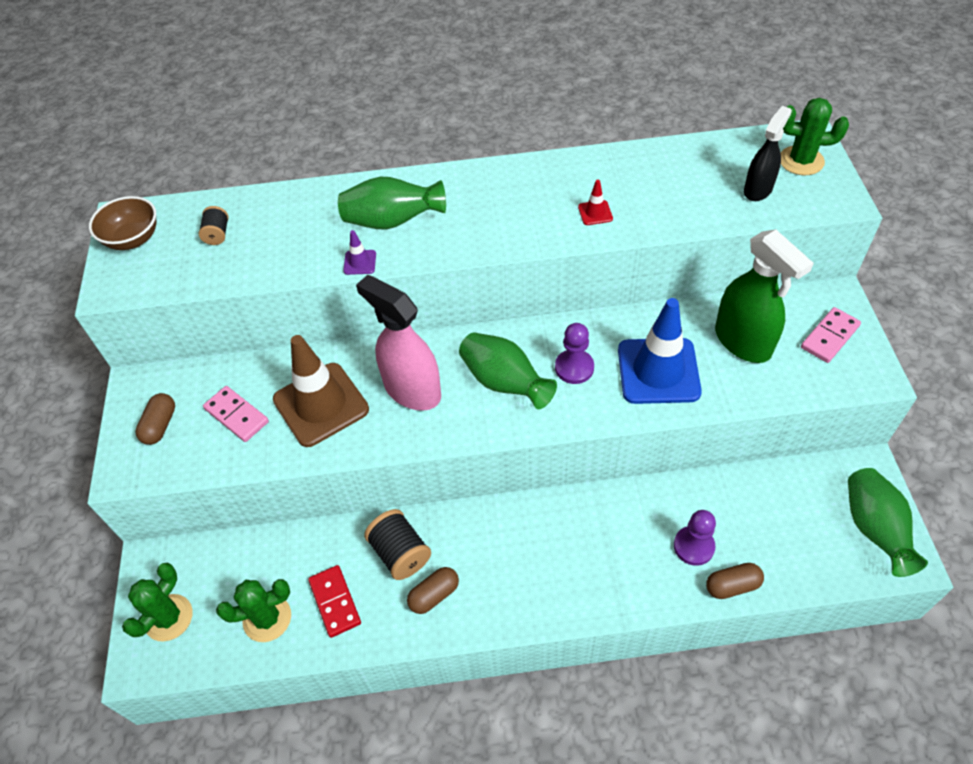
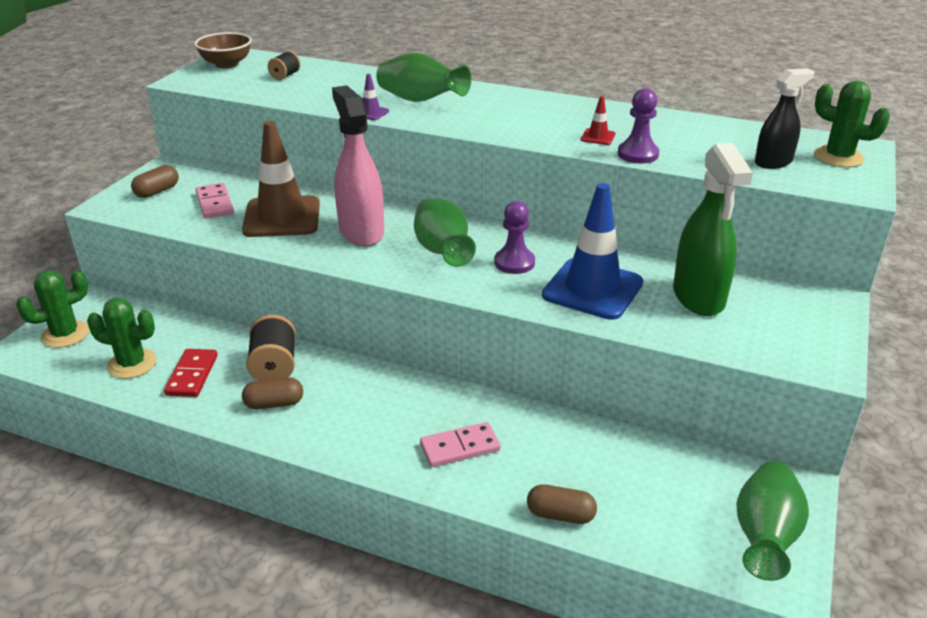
camera: 25 degrees right, 20 degrees down
(693, 546) = (546, 469): purple pawn -> purple pawn (638, 154)
(829, 337) = (798, 323): pink domino -> pink domino (460, 447)

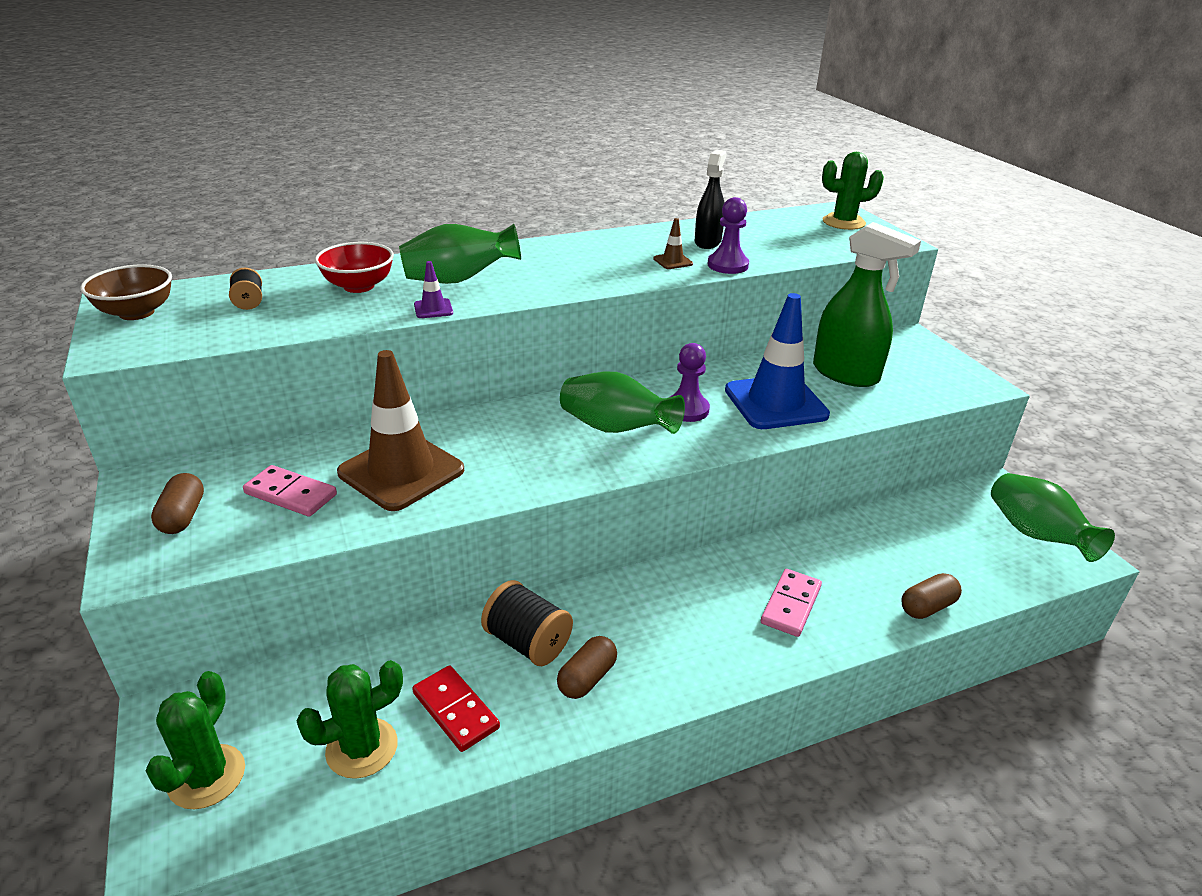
camera: 45 degrees left, 0 degrees up
(356, 85) = (359, 286): none -> red bowl
(361, 232) = (510, 446): pink spray bottle -> none
(598, 137) = (673, 261): red traffic cone -> brown traffic cone
(773, 162) = (817, 239): black spray bottle -> black spray bottle (707, 242)

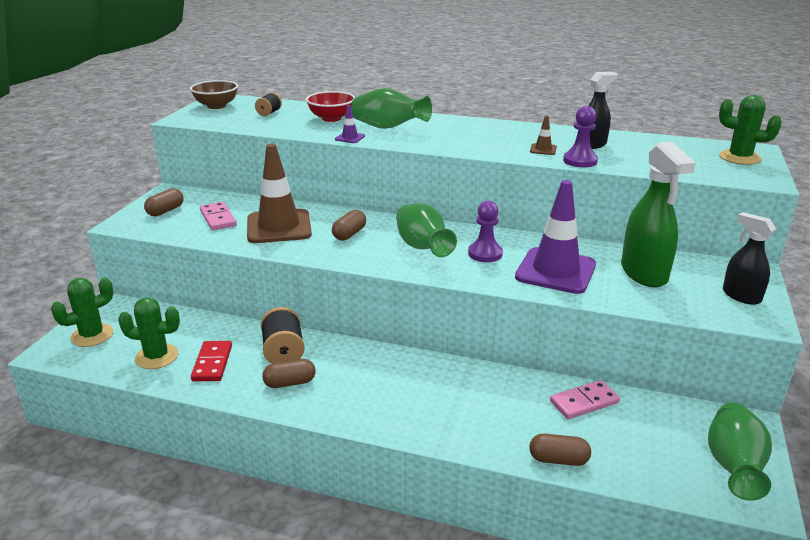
camera: 40 degrees right, 5 degrees down
(508, 445) = (349, 234): none -> brown capsule
(775, 403) = (555, 271): blue traffic cone -> purple traffic cone
(790, 605) = (459, 409): pink domino -> pink domino (584, 402)
(938, 367) = (741, 296): none -> black spray bottle

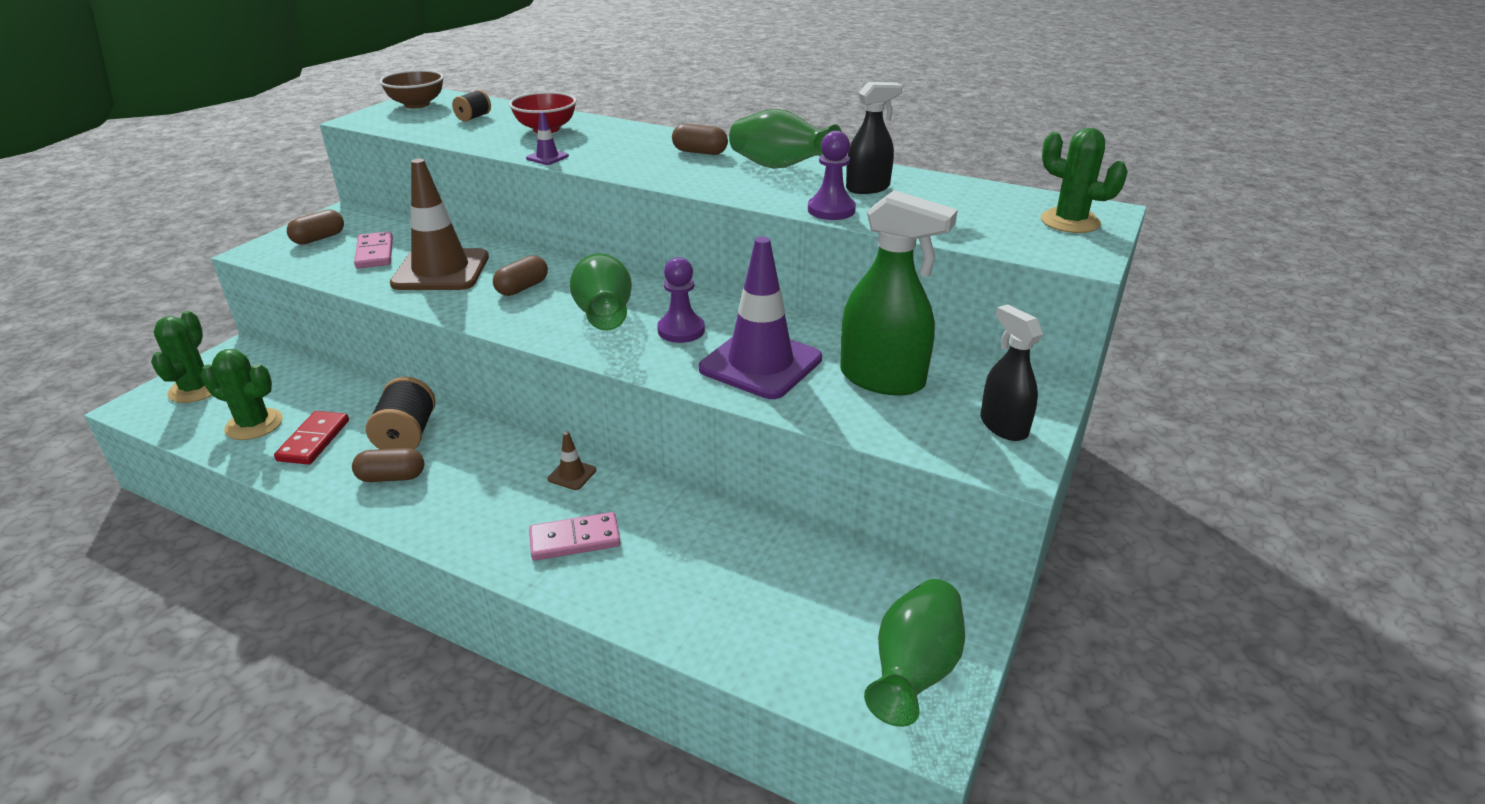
camera: 10 degrees right, 5 degrees up
(92, 335) = (196, 389): green cactus -> green cactus turned 60 degrees counterclockwise
(388, 128) = (609, 146): green vase -> green vase (780, 167)
(543, 149) = (792, 190): brown traffic cone -> brown traffic cone (572, 474)
(558, 459) = (675, 626): brown capsule -> brown capsule (700, 152)
(584, 402) = (755, 550): pink domino -> pink domino (575, 539)
(644, 273) = (882, 379): green spray bottle -> green spray bottle turned 60 degrees counterclockwise

